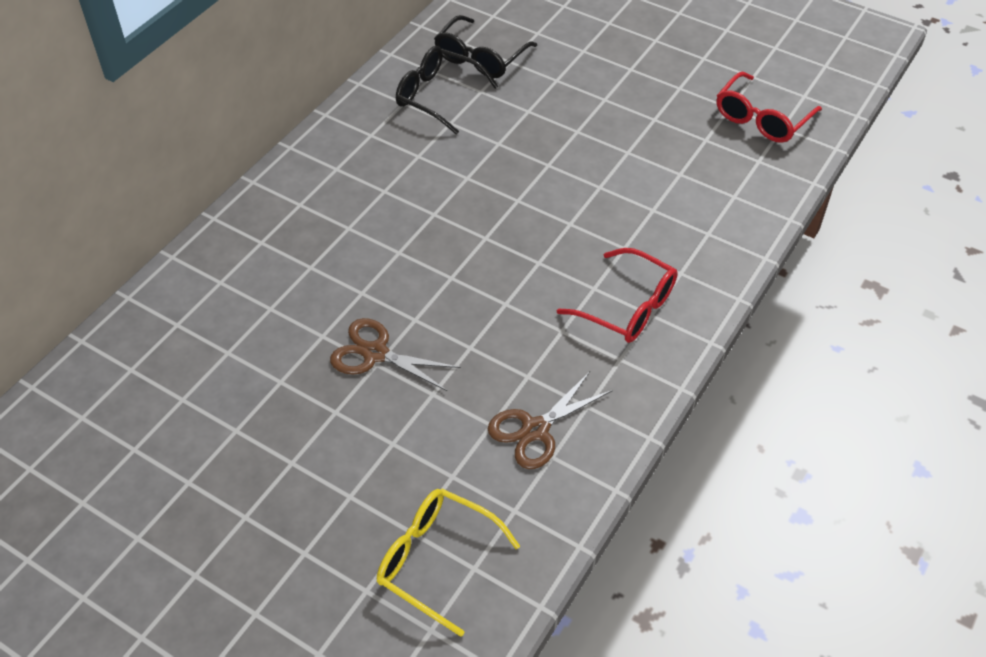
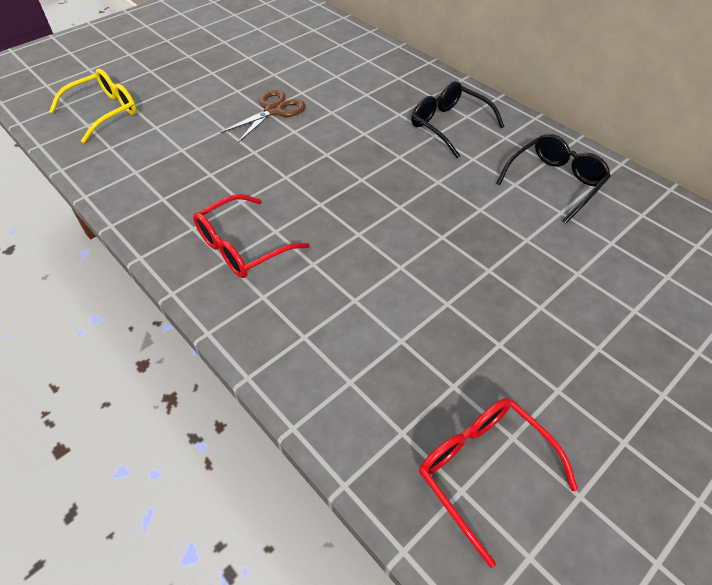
camera: 105 degrees right, 0 degrees up
(480, 58) = (616, 221): black glasses -> black glasses (448, 125)
(535, 430) = (162, 168): brown scissors -> none

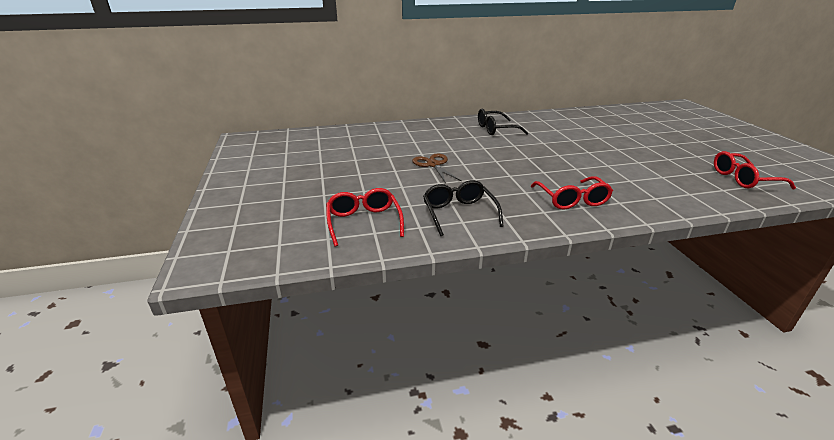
camera: 60 degrees left, 20 degrees down
(105, 112) = (364, 222): yellow glasses -> red glasses
(555, 182) = (560, 123): black glasses -> black glasses (459, 213)

